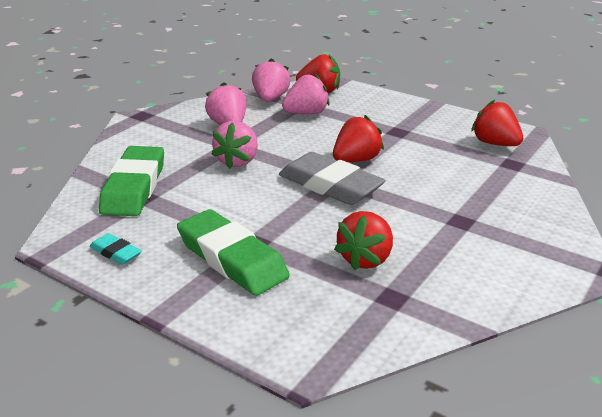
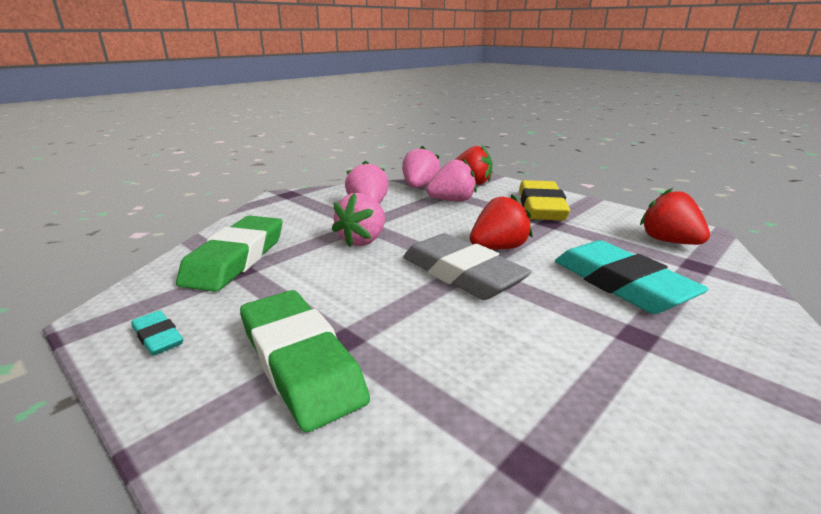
camera: 10 degrees right, 5 degrees down
(365, 259) = (492, 383): red strawberry -> none
(389, 115) = (541, 207): none -> yellow eraser
(453, 184) = (621, 284): none -> turquoise eraser

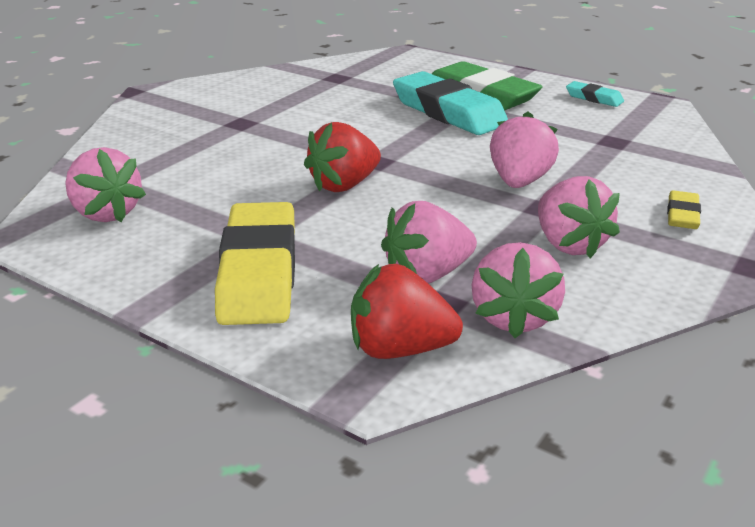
camera: 170 degrees right, 5 degrees up
(236, 259) = (635, 149): green eraser -> none
(284, 214) = (682, 215): none -> yellow eraser
(462, 274) = (384, 153): grey eraser -> none
(621, 284) = (221, 156): turquoise eraser -> turquoise eraser (448, 112)
(668, 241) = (106, 213): red strawberry -> pink strawberry

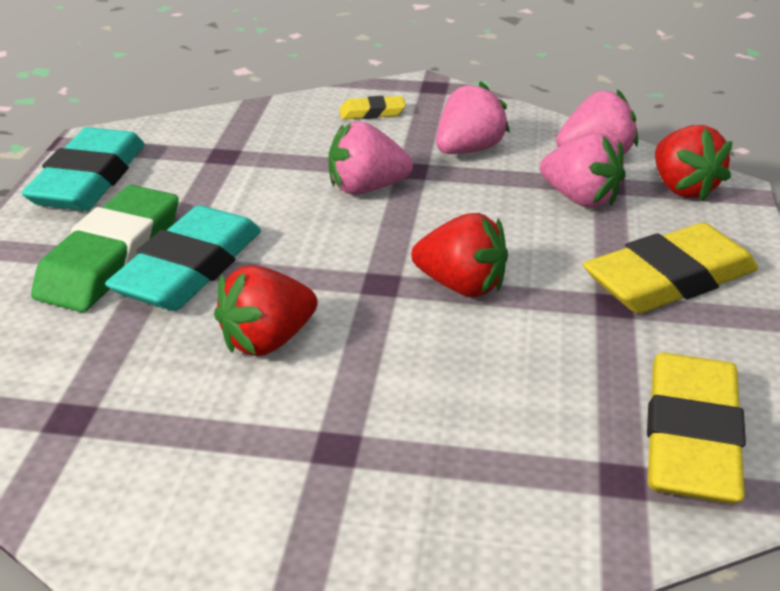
camera: 115 degrees left, 5 degrees up
(106, 213) = (691, 437): pink strawberry -> yellow eraser
(349, 121) = (267, 340): none -> red strawberry
(594, 98) = (89, 179): turquoise eraser -> turquoise eraser, size x2.15

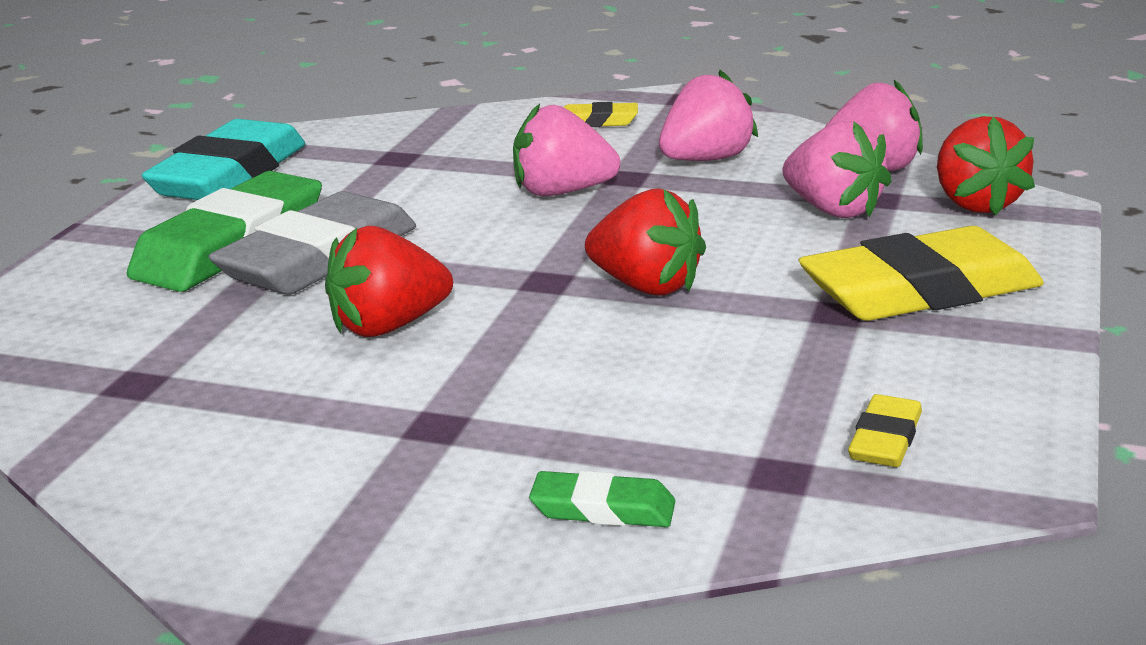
camera: 10 degrees right, 10 degrees down
(189, 268) = (319, 258): turquoise eraser -> grey eraser
(497, 530) = (603, 509): none -> green eraser
(691, 437) = (885, 439): yellow eraser -> yellow eraser, size x0.47

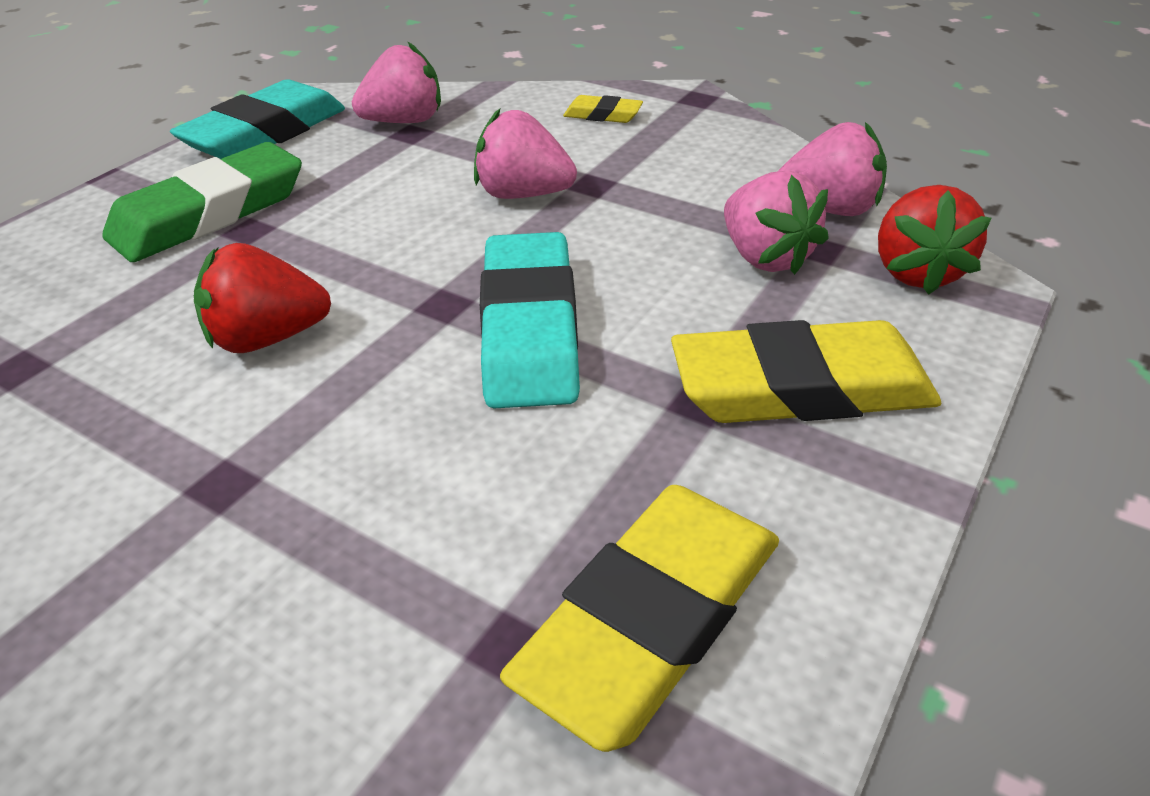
camera: 15 degrees right, 15 degrees up
(319, 258) = (268, 241): grey eraser -> none
(603, 509) = (295, 658): green eraser -> none
(646, 286) = (529, 329): red strawberry -> turquoise eraser
(706, 160) = (676, 174): pink strawberry -> pink strawberry (404, 121)
(885, 439) = (651, 619): yellow eraser -> yellow eraser, size x2.15

